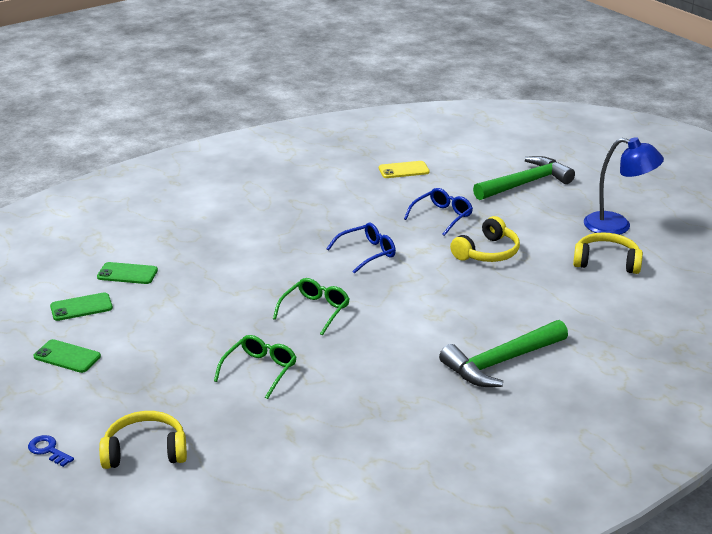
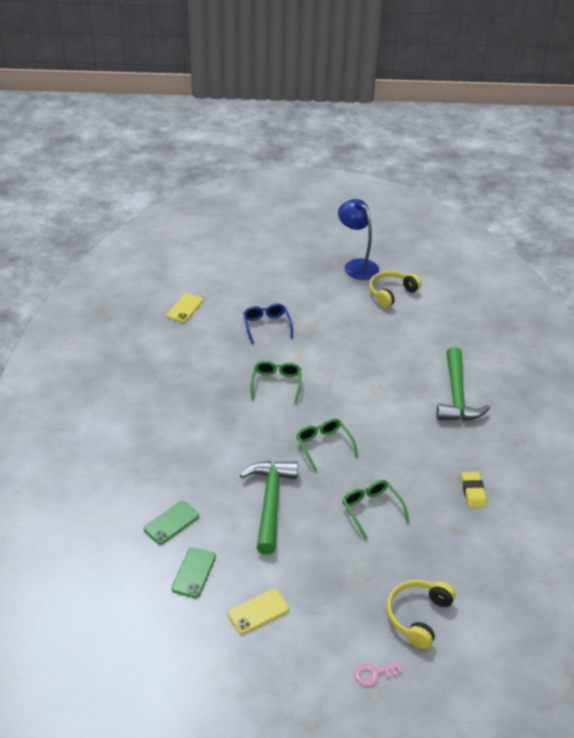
camera: 55 degrees left, 10 degrees up
(48, 450) = (374, 674): blue key -> pink key
(67, 357) = (258, 611): green phone -> yellow phone
(361, 426) = (473, 492): none -> yellow eraser
(367, 253) = (276, 384): blue glasses -> green glasses
(487, 252) = (331, 332): yellow headphones -> none
(525, 184) = (266, 269): green hammer -> green hammer (270, 502)
(617, 226) = (356, 265): blue lamp -> blue lamp turned 90 degrees counterclockwise

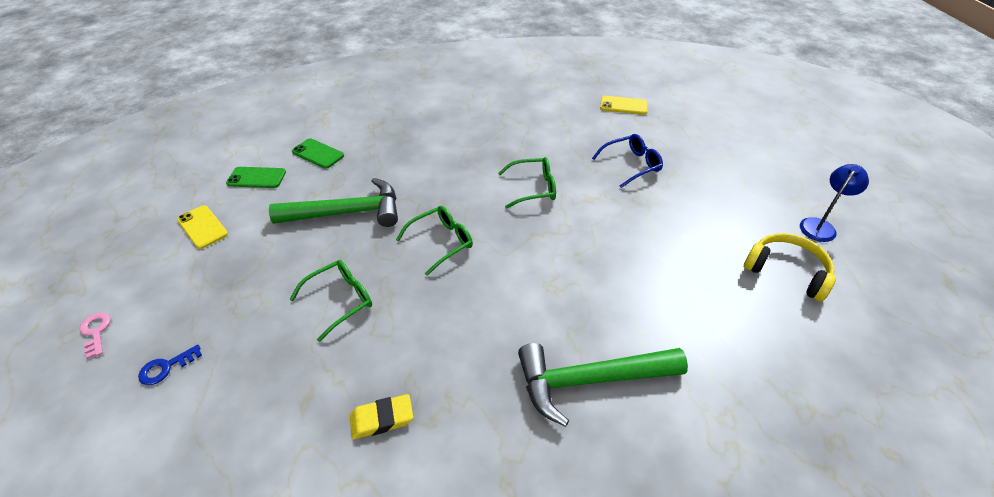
camera: 80 degrees right, 5 degrees up
(356, 265) = (820, 226): blue lamp -> blue lamp, size x0.65
(418, 616) = (166, 367): yellow headphones -> blue key

